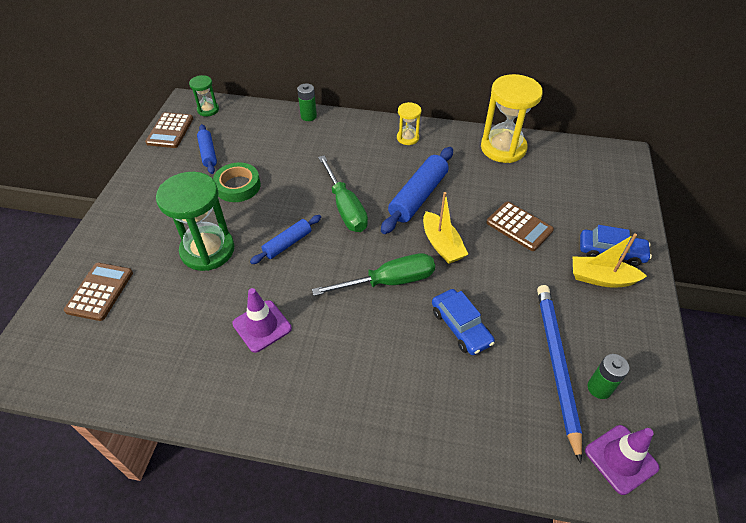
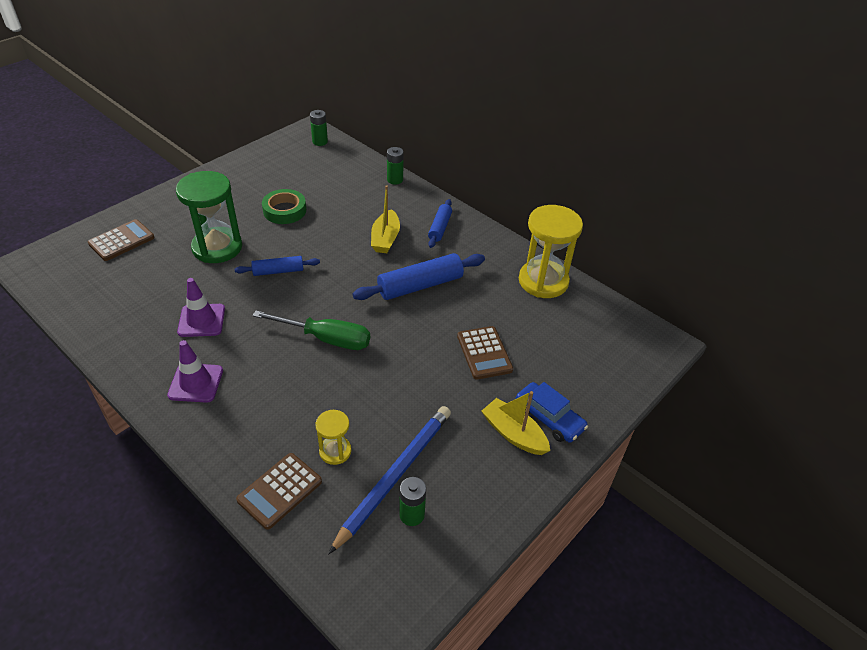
camera: 30 degrees right, 5 degrees down
(170, 131) = (276, 146): brown calculator -> brown calculator (280, 491)
(208, 110) = (320, 142): green hourglass -> green battery
(208, 153) = (287, 175): blue rolling pin -> blue rolling pin (440, 228)
(345, 207) = (350, 265): green screwdriver -> none
(407, 138) = (462, 234): yellow hourglass -> yellow hourglass (335, 451)
(442, 245) = (399, 333): yellow boat -> yellow boat (385, 239)
(460, 327) = (347, 403): blue car -> none
(621, 459) = (369, 576): purple traffic cone -> purple traffic cone (196, 383)

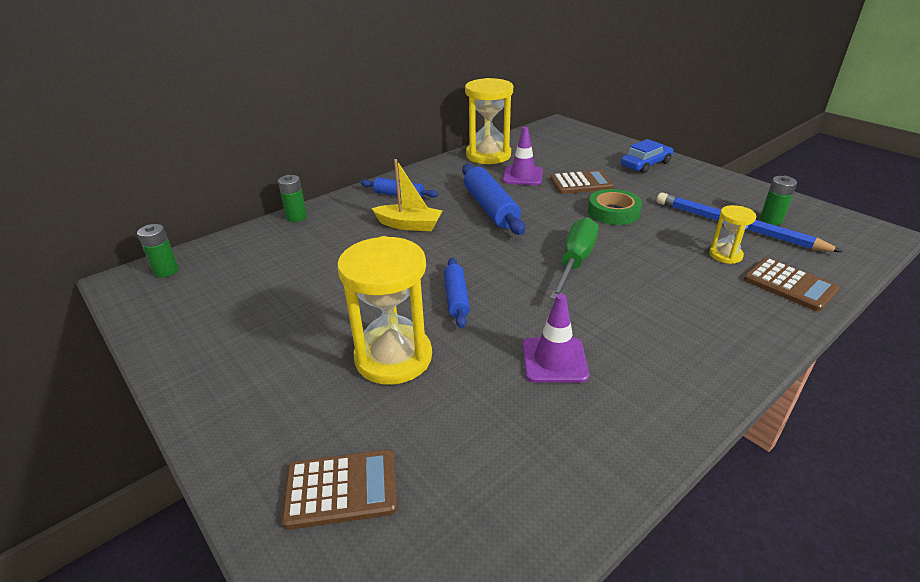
camera: 80 degrees left, 10 degrees down
(121, 241) = (341, 489): brown calculator -> brown calculator turned 120 degrees clockwise
(196, 383) = (669, 355): purple traffic cone -> purple traffic cone (523, 176)
(217, 247) = (393, 357): green hourglass -> yellow hourglass
(284, 210) = (324, 297): green tape -> green tape (613, 212)
(513, 434) = (667, 177): yellow boat -> none

